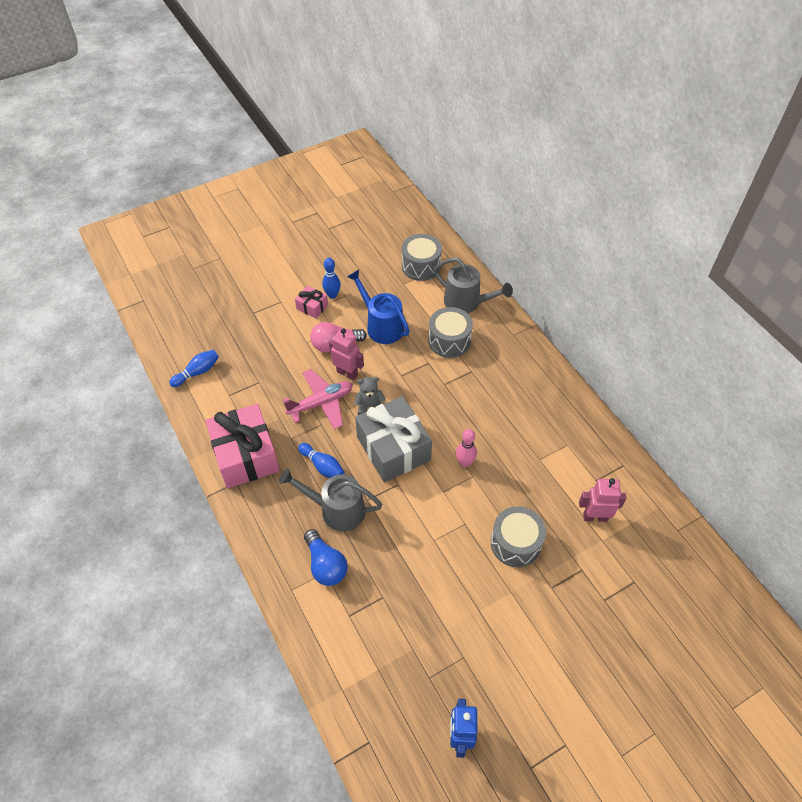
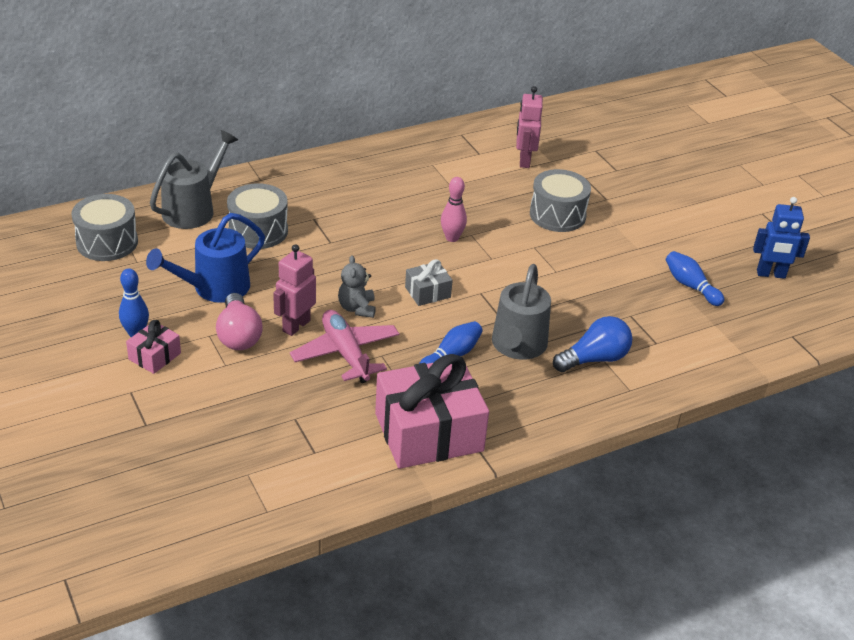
camera: 90 degrees left, 15 degrees down
(197, 372) = (261, 492): blue bowling pin -> blue bowling pin (690, 286)
(393, 448) = (427, 292): grey gift -> grey gift, size x0.46

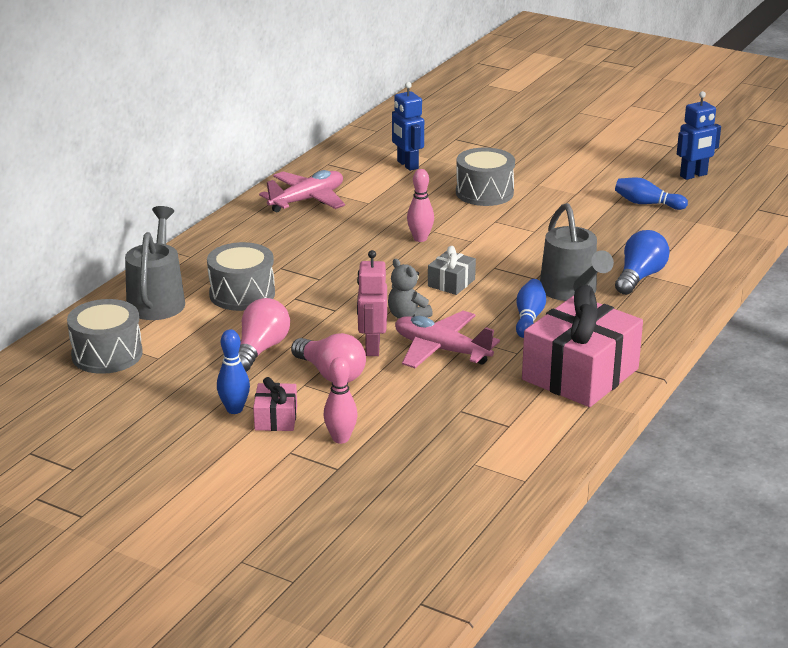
camera: 30 degrees left, 10 degrees down
(178, 398) = (341, 438): none -> pink bowling pin
(214, 288) = (260, 350): blue watering can -> pink light bulb
(405, 163) = (307, 200): none -> pink plane
(524, 161) = (407, 165): pink robot -> blue robot

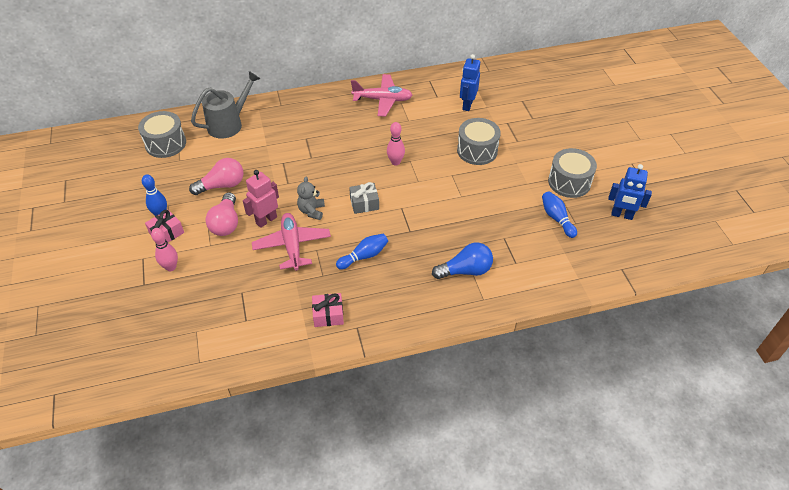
camera: 45 degrees right, 20 degrees up
(242, 294) = (266, 144): grey drum -> grey drum (569, 182)
(571, 291) = (413, 254): grey watering can -> none
(580, 374) = (328, 315): pink gift -> pink gift, size x0.46

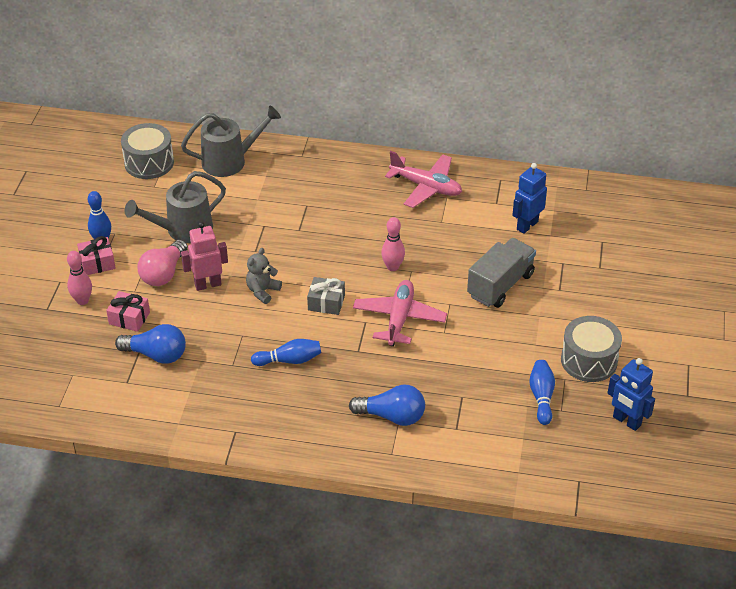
camera: 25 degrees right, 5 degrees down
(222, 185) = (183, 230): pink light bulb -> grey watering can
(257, 289) = (156, 355): none -> blue light bulb
(292, 245) = (219, 322): pink plane -> pink plane (399, 319)
(328, 315) = (213, 408): pink gift -> pink gift (129, 318)
(477, 150) = (500, 285): grey drum -> grey truck

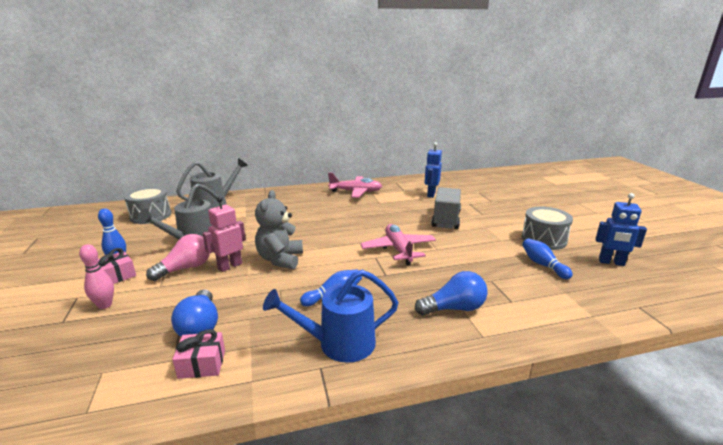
camera: 25 degrees left, 20 degrees down
(129, 318) = (160, 305): pink gift -> pink gift (202, 364)
(156, 355) = (200, 326): blue light bulb -> blue light bulb turned 90 degrees clockwise
(164, 273) = (185, 268): pink light bulb -> pink light bulb turned 135 degrees counterclockwise
(262, 291) = (280, 259): grey teddy bear -> grey teddy bear, size x1.61
(262, 415) = (338, 344): none -> blue watering can
(326, 303) = (336, 254): grey gift -> none
(392, 267) = (368, 226): pink bowling pin -> none

